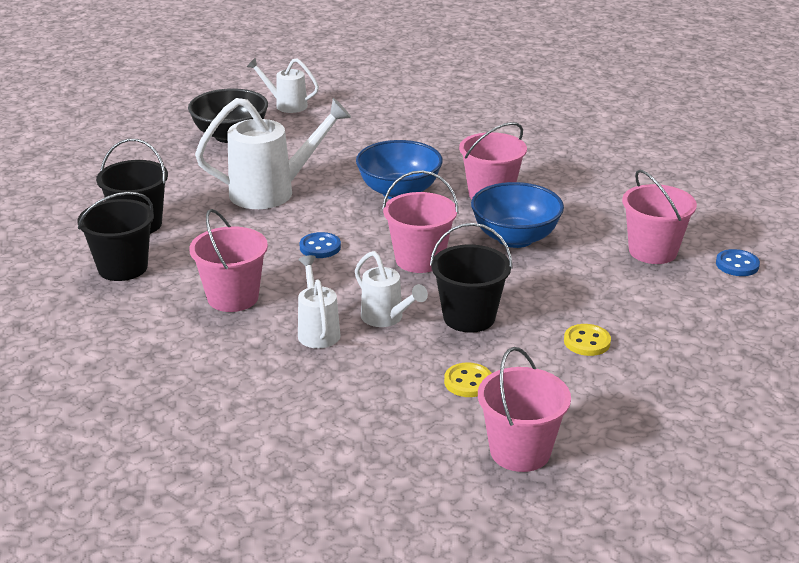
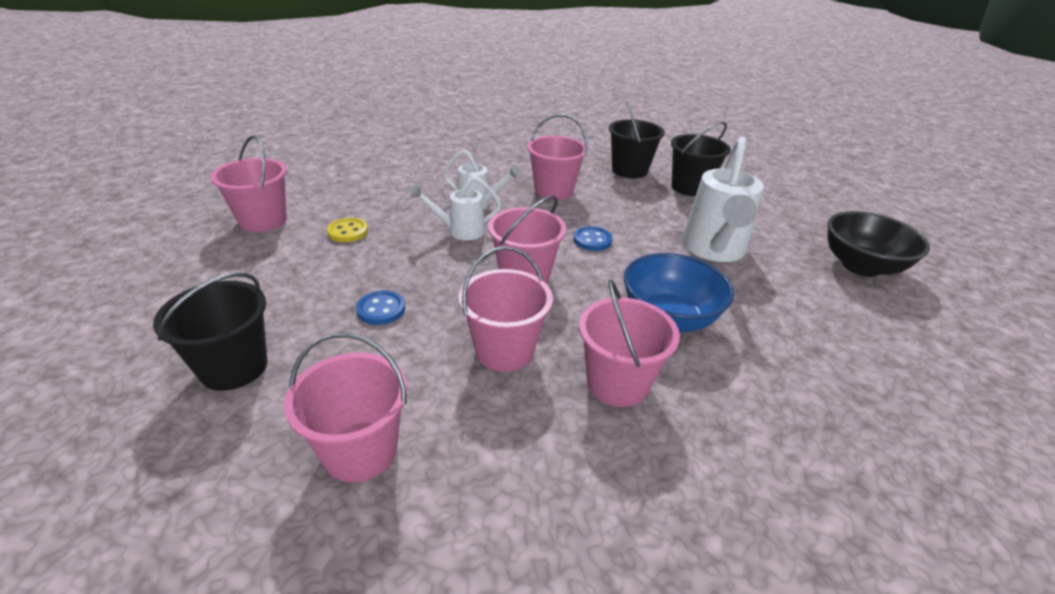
camera: 120 degrees right, 5 degrees up
(286, 105) = (957, 327): white watering can -> none
(469, 317) = (415, 264): black bucket -> black bucket (234, 367)
(515, 238) = (504, 351): blue bowl -> pink bucket
(587, 342) = (304, 303): yellow button -> none
(737, 265) = (231, 524): blue button -> blue button (381, 309)

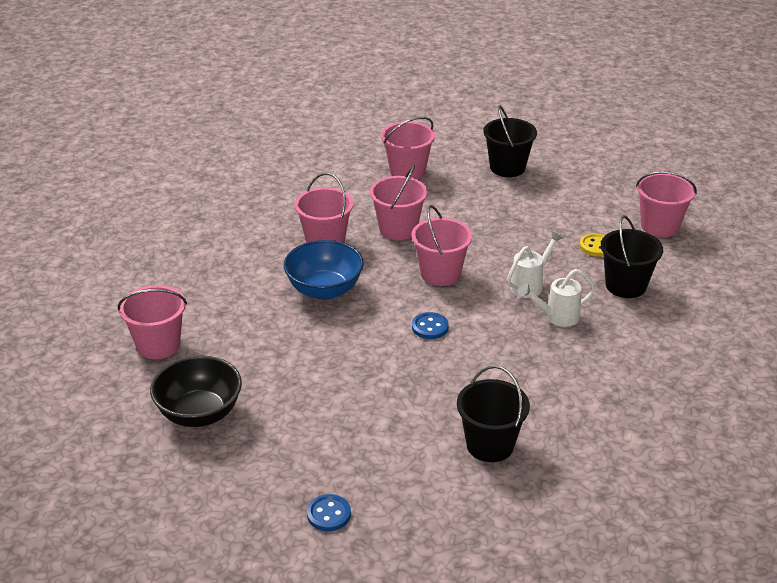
camera: 145 degrees right, 0 degrees up
(381, 309) = (490, 216): blue button -> blue button (329, 514)
(553, 191) = (522, 367): pink bucket -> pink bucket (158, 345)
(690, 187) = (406, 450): black bucket -> black bucket (626, 285)
(713, 250) = (330, 367): white watering can -> none

